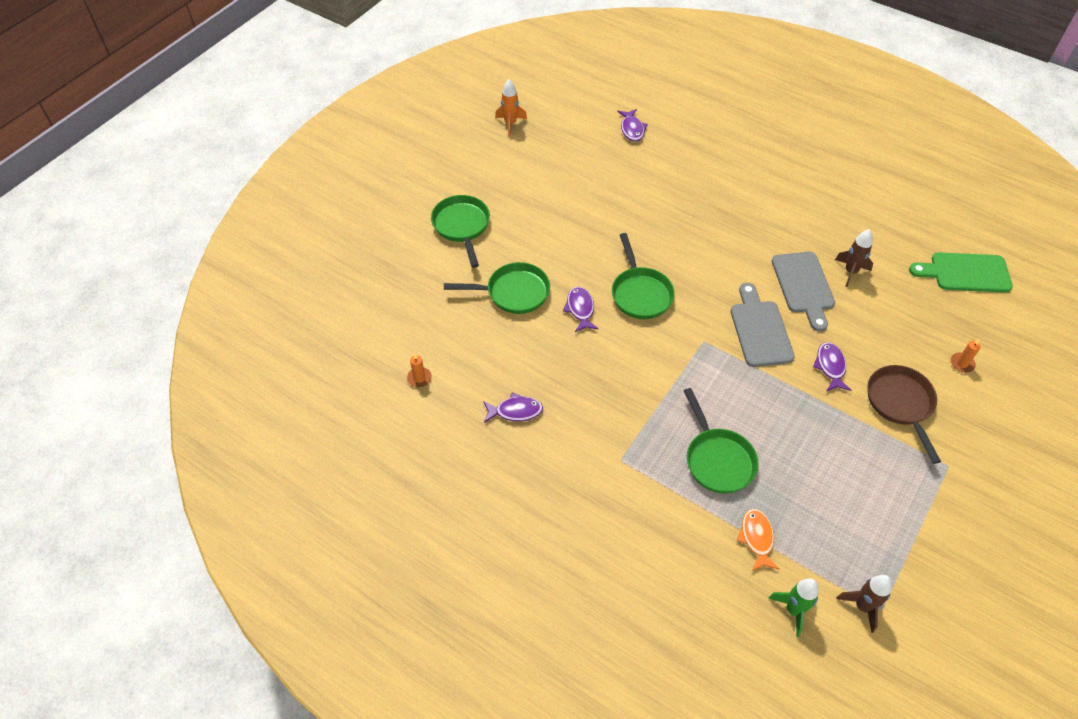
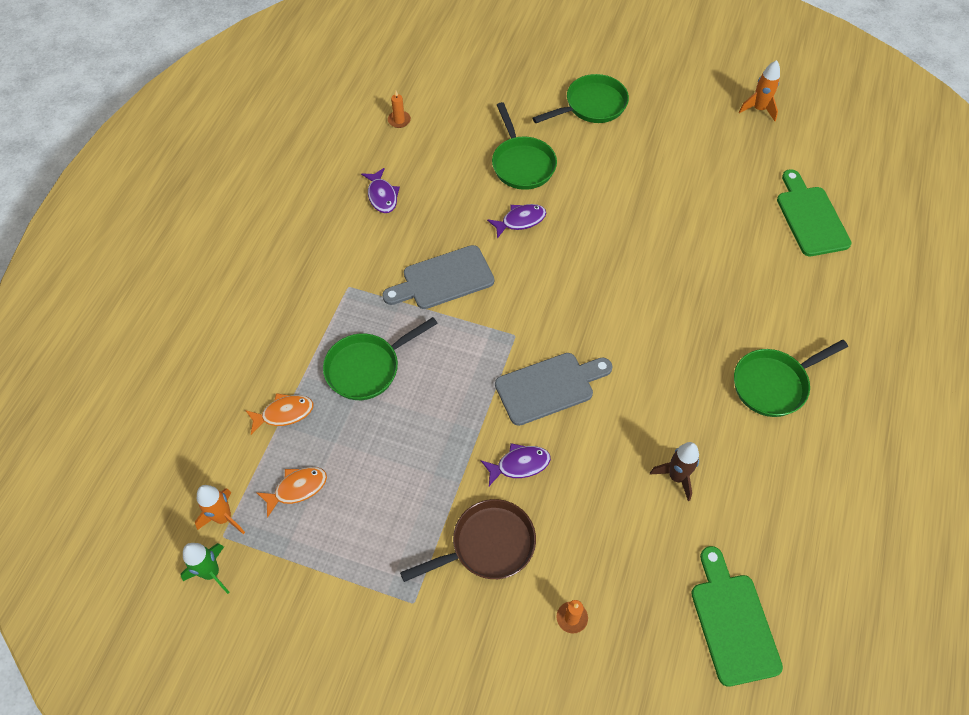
camera: 75 degrees right, 5 degrees up
(632, 129) = (810, 217): purple fish -> green cutting board
(640, 293) = (560, 268): green pan -> green pan (774, 384)
(793, 610) = (211, 454): green rocket -> green rocket (211, 573)
(803, 286) = (632, 426): grey cutting board -> grey cutting board (443, 279)
(838, 538) = (297, 489): none -> orange fish
(862, 606) = (223, 518): brown rocket -> orange rocket

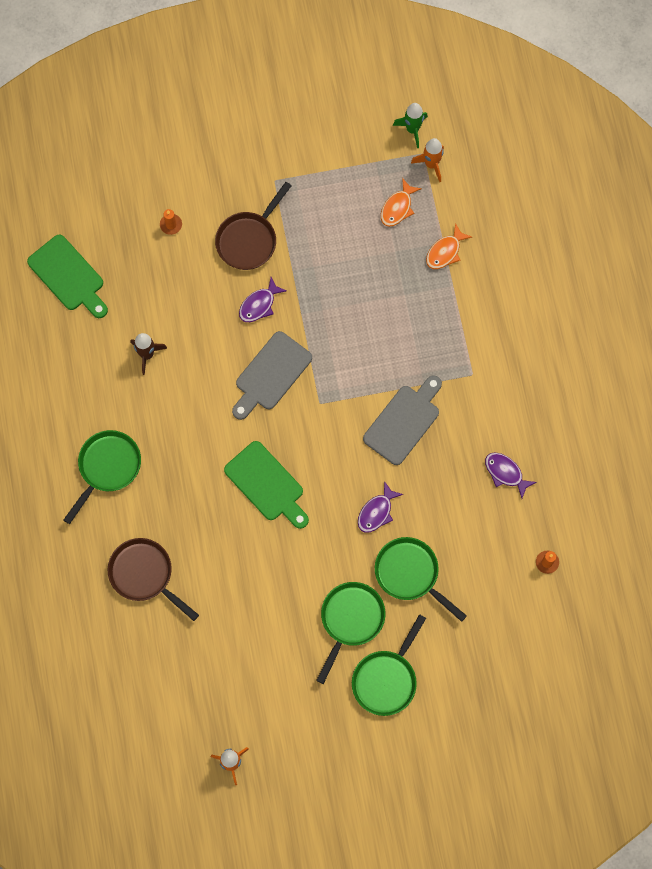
camera: 150 degrees right, 15 degrees up
(367, 368) = (411, 317): green pan -> green pan (350, 620)
(775, 273) = (144, 575): none -> brown pan
(810, 217) = (137, 652): green cutting board -> green cutting board (266, 484)

